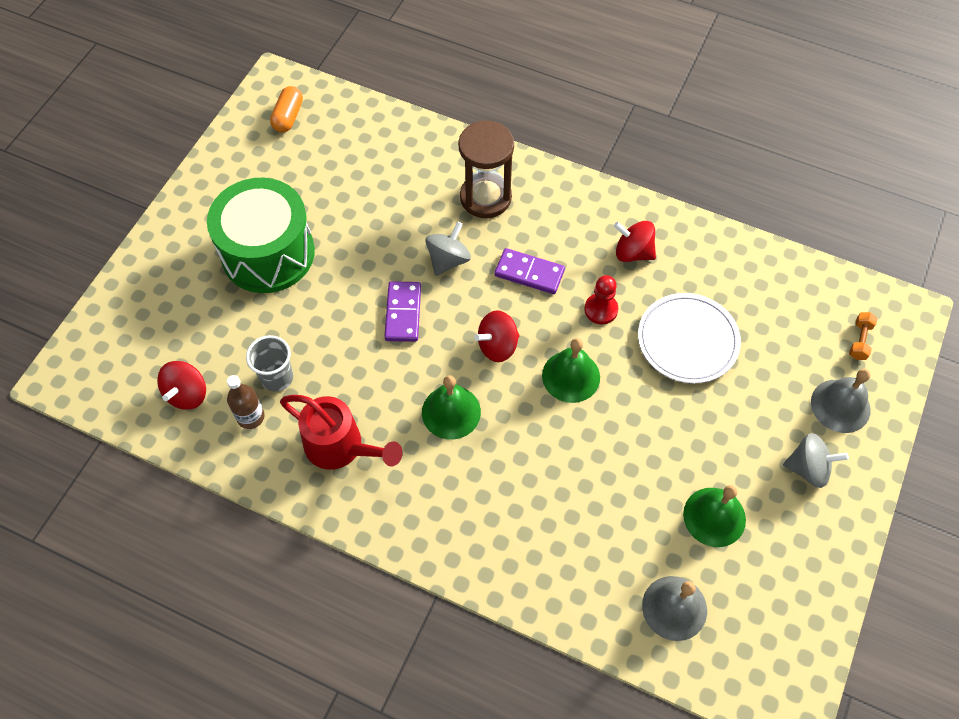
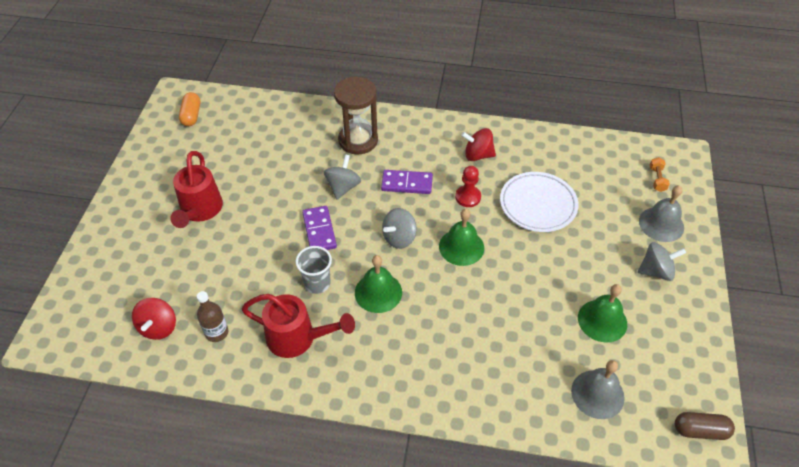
camera: 15 degrees left, 10 degrees down
(268, 253) = (200, 211): green drum -> red watering can
(277, 378) = (231, 298): grey cup -> grey cup (317, 283)
(497, 346) = (399, 238): red spinning top -> grey spinning top
(783, 685) = (700, 430): none -> brown capsule

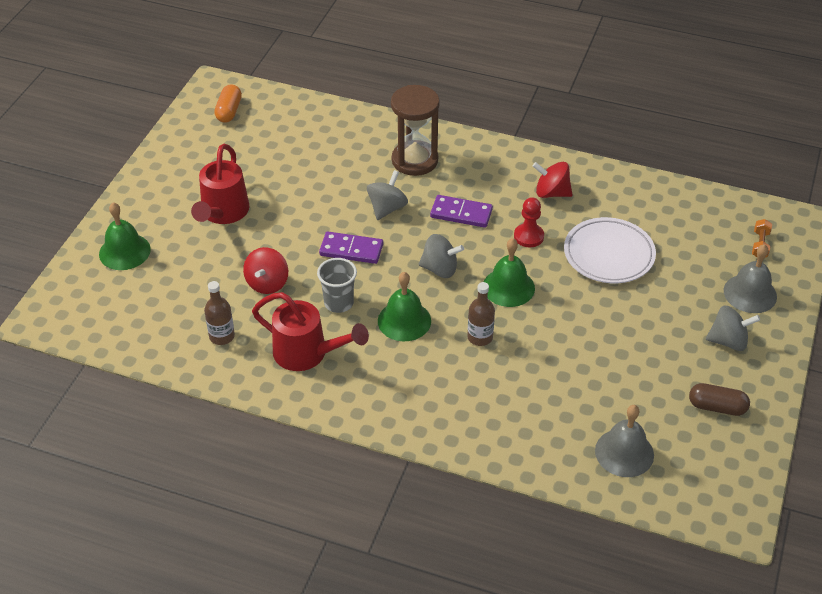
camera: 10 degrees right, 5 degrees down
(159, 327) = (161, 323): red spinning top -> red spinning top (267, 283)
(319, 230) = (351, 250): purple domino -> purple domino turned 75 degrees counterclockwise
(399, 238) = (440, 269): grey spinning top -> grey spinning top turned 135 degrees counterclockwise
(447, 299) = (480, 337): none -> brown bottle
(602, 320) = (650, 382): green bell -> green bell (124, 251)
(700, 430) = (729, 503): brown capsule -> brown capsule (717, 407)

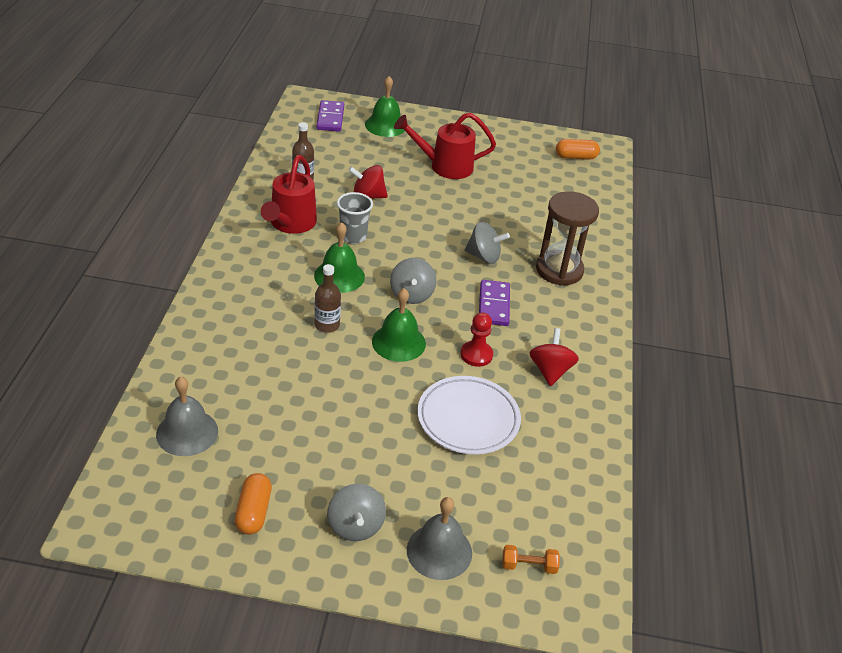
camera: 75 degrees right, 5 degrees down
(351, 250) = (421, 239): purple domino -> purple domino (330, 118)
(717, 407) = (253, 512): brown capsule -> orange capsule

